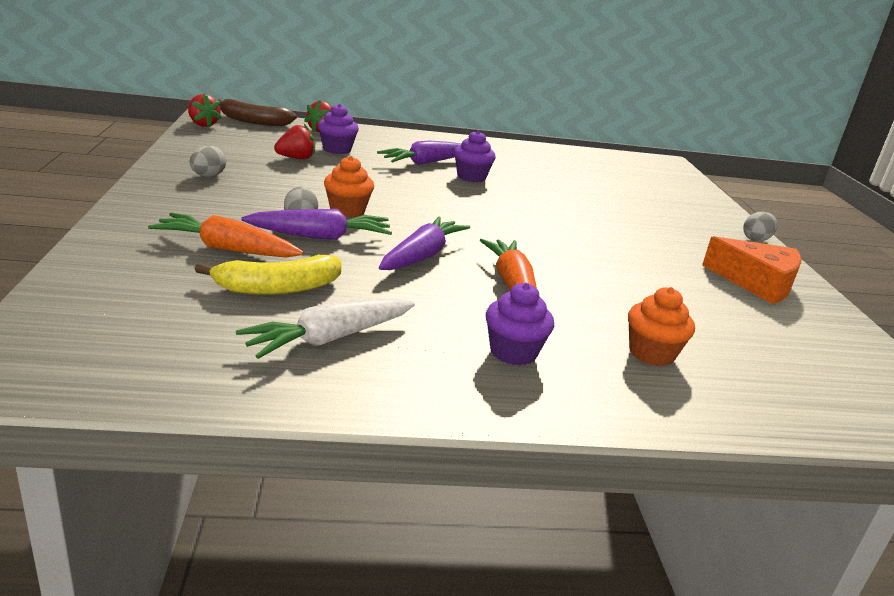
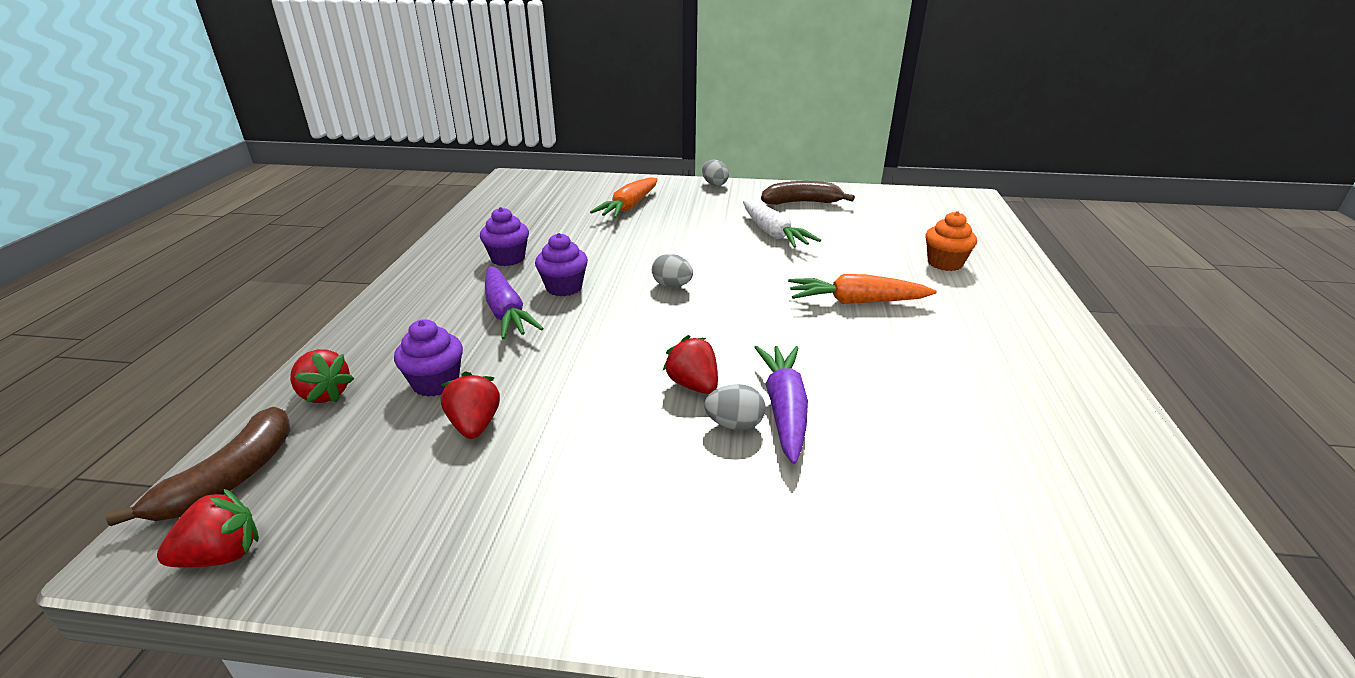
camera: 75 degrees left, 5 degrees up
(208, 176) = (562, 526): grey egg -> grey egg (672, 285)
(226, 249) = (851, 490): orange carrot -> orange carrot (628, 207)
(278, 288) = (939, 444): yellow banana -> none
(328, 339) = (1026, 411): white carrot -> white carrot (773, 234)
(347, 210) = (693, 385): orange cupcake -> red strawberry
(422, 255) = (811, 343): purple carrot -> none
(513, 352) = (982, 318): purple cupcake -> purple cupcake (508, 258)
(756, 283) = (801, 202): orange cheese -> brown banana

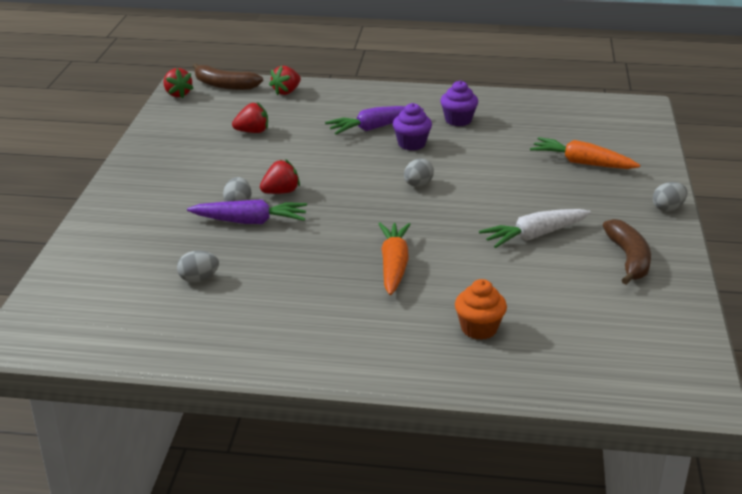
camera: 90 degrees right, 0 degrees up
(436, 383) = (293, 117): purple cupcake -> none
(959, 448) = (198, 279): none -> grey egg

